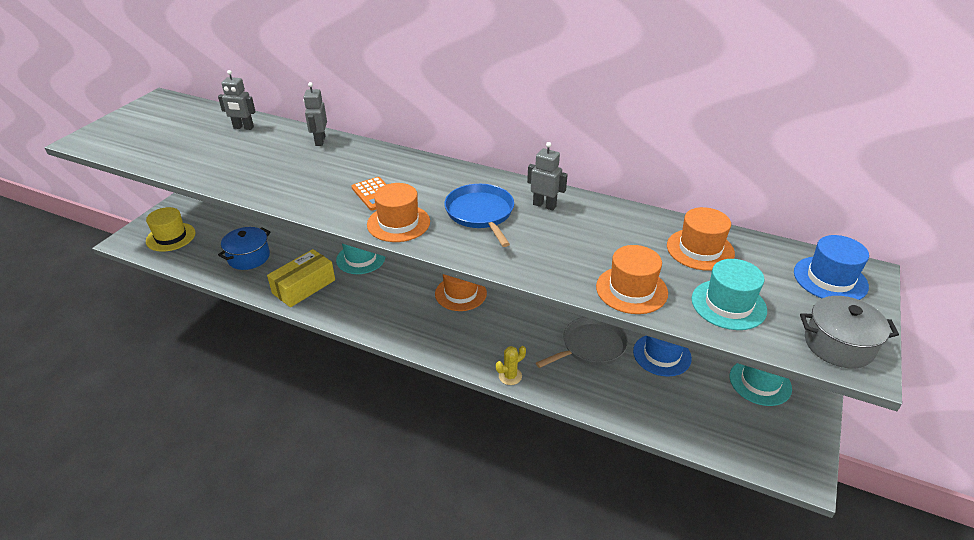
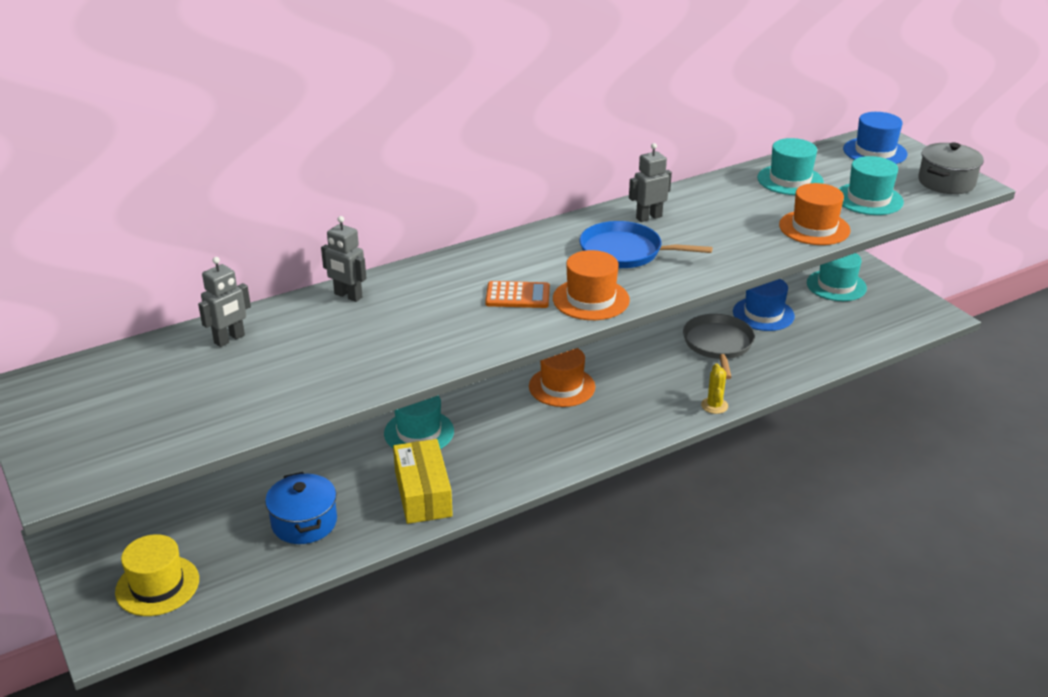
camera: 55 degrees left, 5 degrees down
(700, 249) = (790, 180): orange hat -> turquoise hat

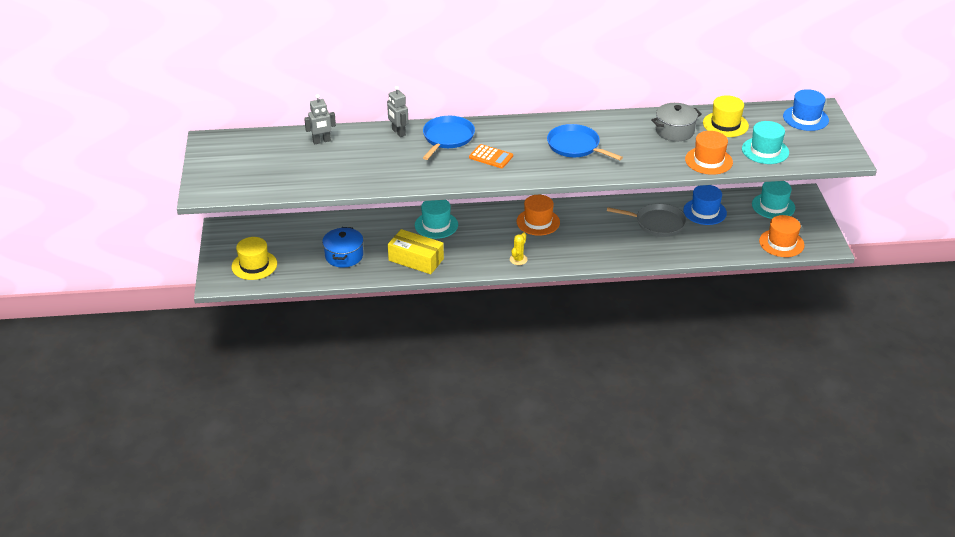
camera: 25 degrees right, 5 degrees up
(423, 493) = (416, 259): yellow box -> yellow box turned 75 degrees counterclockwise
(430, 285) = (447, 138): none -> blue pan
(591, 299) = (530, 170): orange hat -> orange hat (781, 243)
(648, 217) = (609, 127): grey robot -> none
(714, 406) = (623, 260): yellow cactus -> yellow cactus (518, 259)
(718, 344) = (657, 223): grey pan -> grey pan turned 75 degrees clockwise
(790, 180) = (725, 124): turquoise hat -> yellow hat
(946, 182) = (832, 152): grey pot -> grey pot (674, 131)

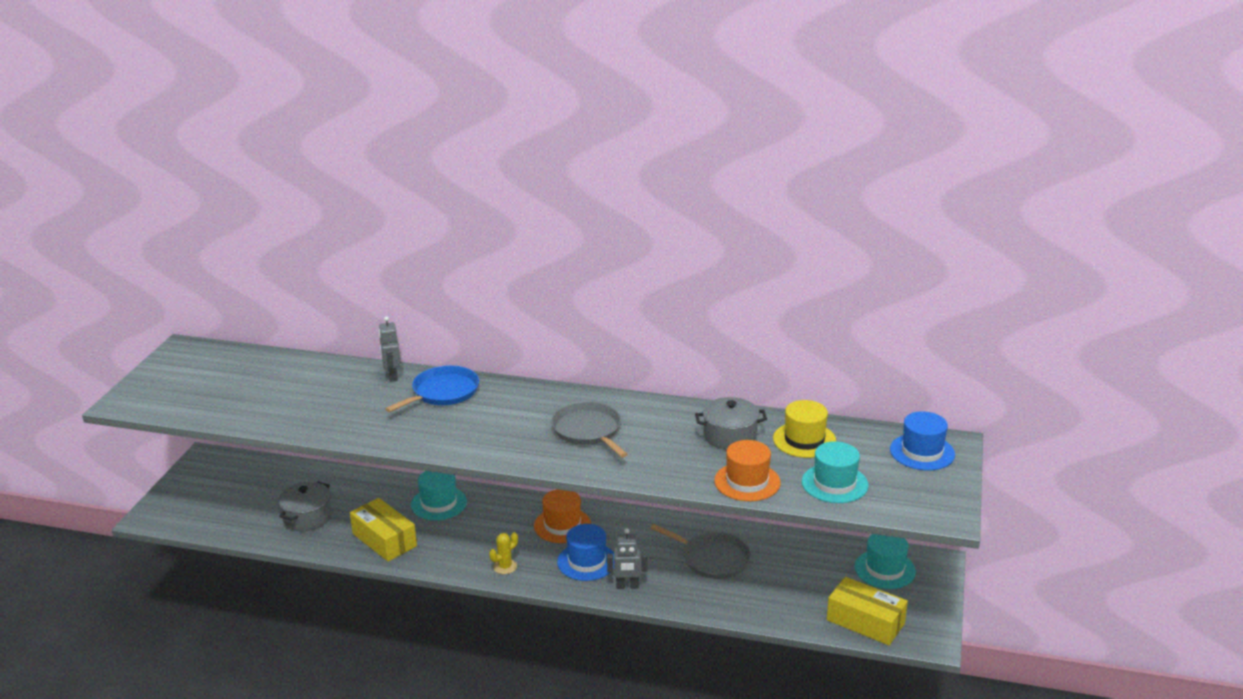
camera: 20 degrees right, 10 degrees down
(254, 265) = (203, 507): yellow hat -> none
(321, 141) = (299, 370): grey robot -> grey robot (627, 586)
(344, 256) = (307, 517): blue pot -> grey pot
(491, 157) = (475, 424): orange calculator -> none
(575, 146) = (588, 431): blue pan -> grey pan
(704, 212) = (785, 557): blue hat -> blue hat (587, 561)
(781, 243) = (865, 622): orange hat -> yellow box

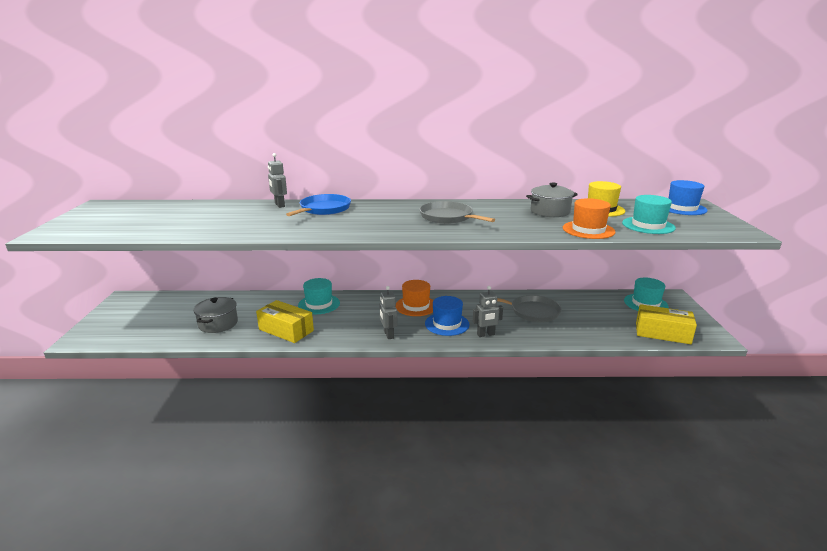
camera: 15 degrees left, 5 degrees down
(505, 567) = (388, 334): yellow cactus -> grey robot

